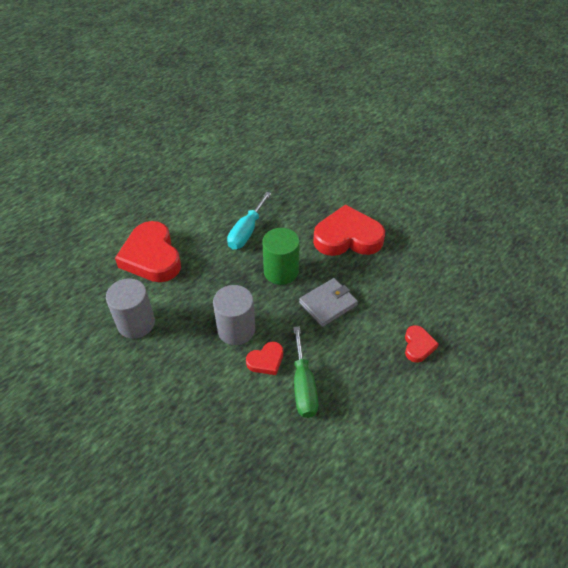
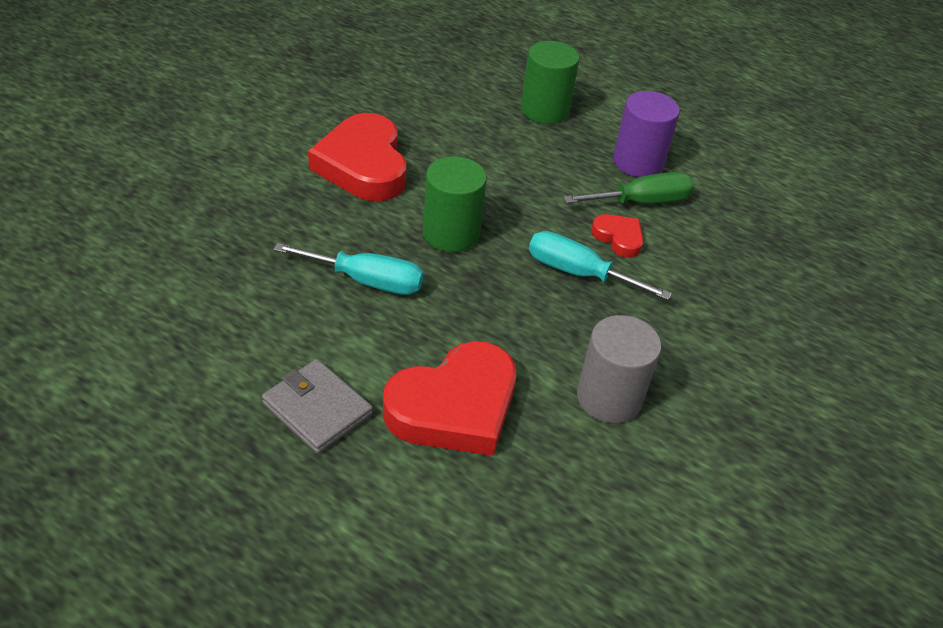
camera: 105 degrees left, 5 degrees down
(236, 329) = (578, 273): grey cylinder -> turquoise screwdriver
(328, 304) = (501, 183): grey wallet -> grey wallet (317, 409)
(352, 396) = (638, 162): none -> purple cylinder
(418, 346) = (544, 110): red heart -> green cylinder

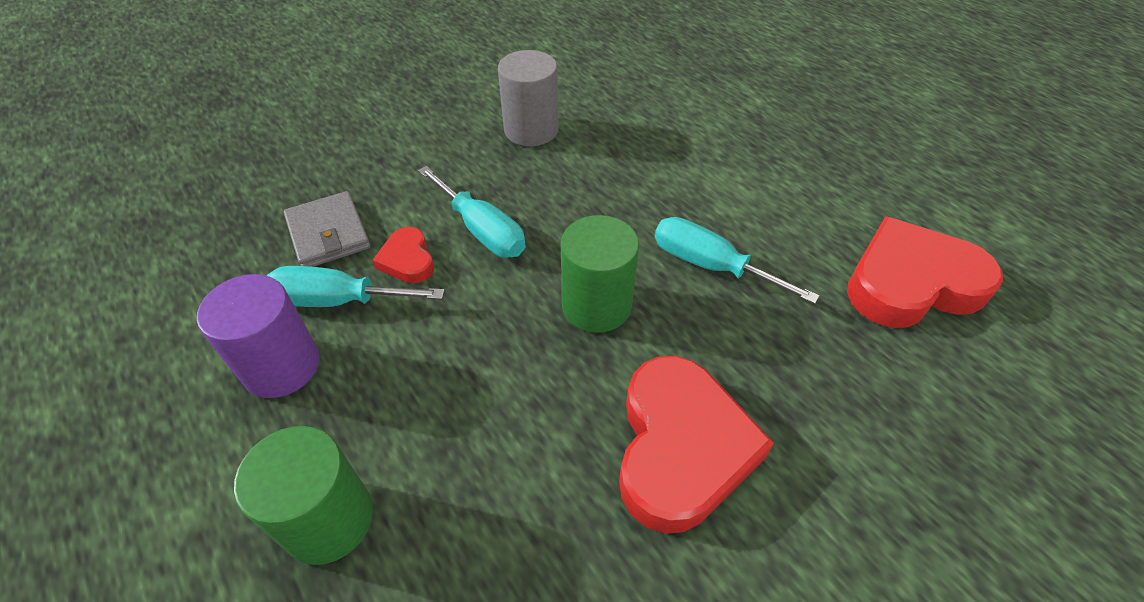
camera: 155 degrees left, 5 degrees up
(317, 409) = (772, 165): grey wallet -> grey wallet (328, 233)
(454, 407) = (658, 146): red heart -> red heart (911, 283)
(642, 202) = (338, 300): green screwdriver -> turquoise screwdriver

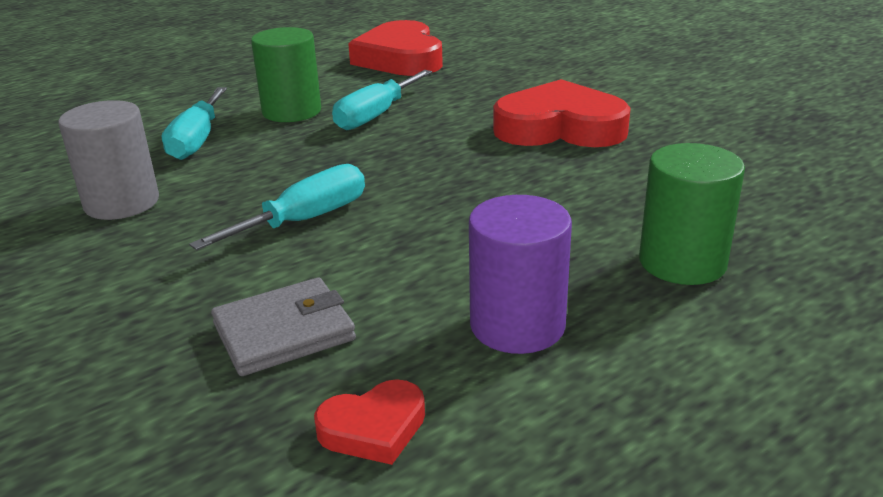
camera: 90 degrees left, 20 degrees down
(338, 300) = (412, 302): turquoise screwdriver -> turquoise screwdriver (197, 140)
(407, 260) = (347, 262): red heart -> red heart (373, 428)
(596, 305) = (421, 158): green cylinder -> green cylinder (292, 111)

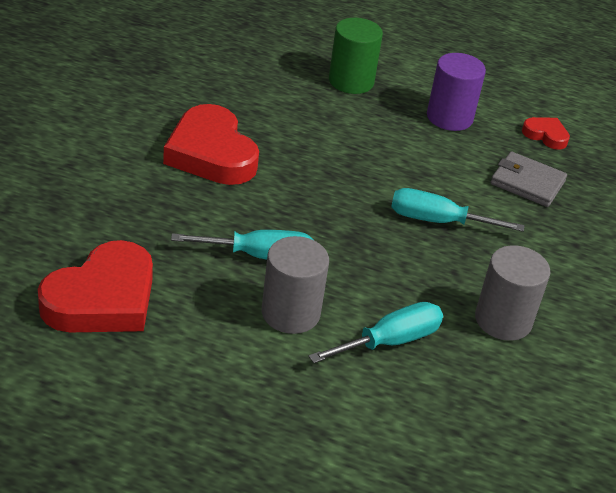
camera: 130 degrees left, 10 degrees up
(292, 111) = (290, 313): green cylinder -> grey cylinder

